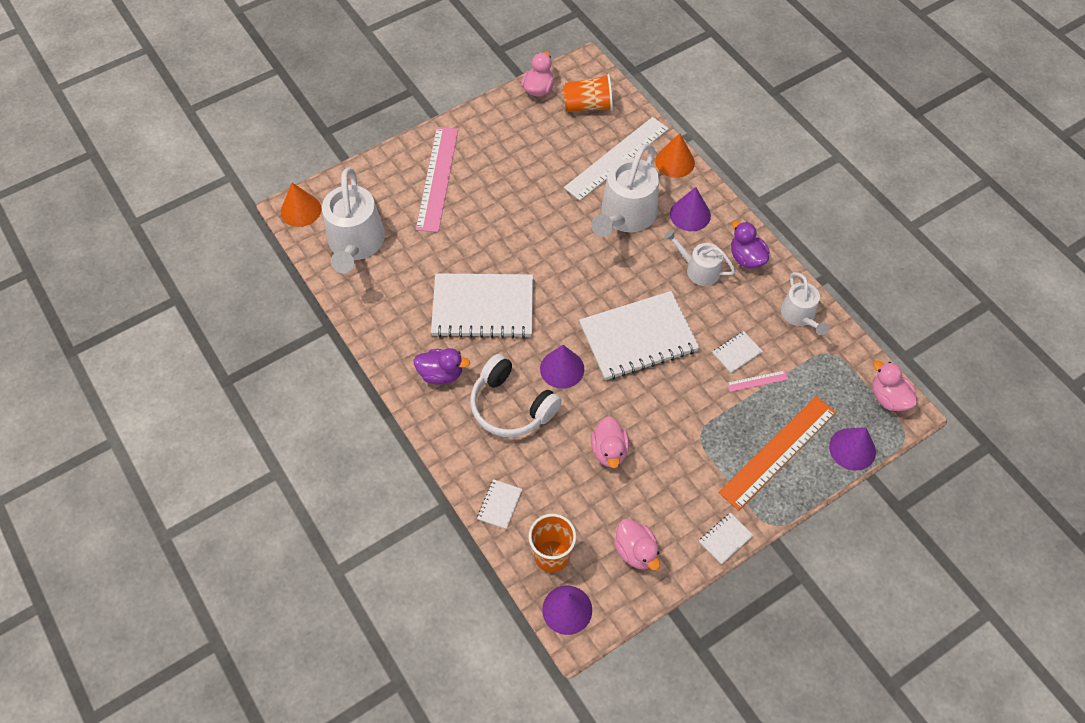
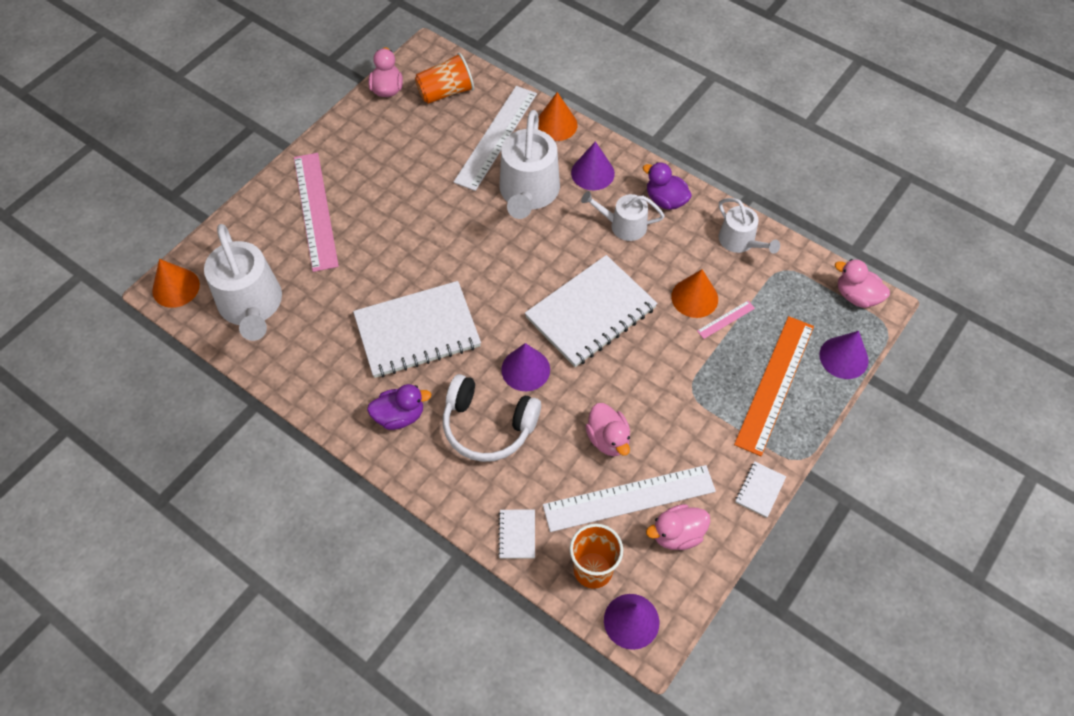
camera: 20 degrees left, 0 degrees up
(607, 507) = (629, 498): none -> white ruler
(636, 551) = (677, 534): pink duck -> pink duck turned 120 degrees clockwise
(737, 353) = (694, 297): white notebook -> orange cone

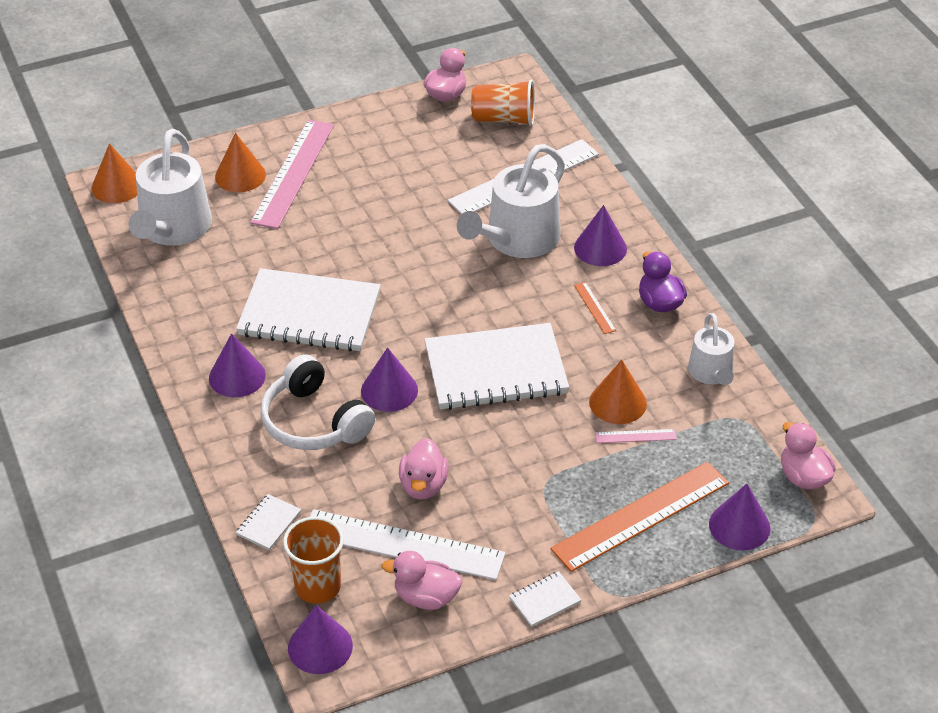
camera: 30 degrees right, 15 degrees down
(400, 416) = (237, 376): purple duck -> purple cone
(556, 124) = (597, 190): orange cone -> orange cone (240, 175)
(623, 225) = (594, 308): white watering can -> orange ruler

